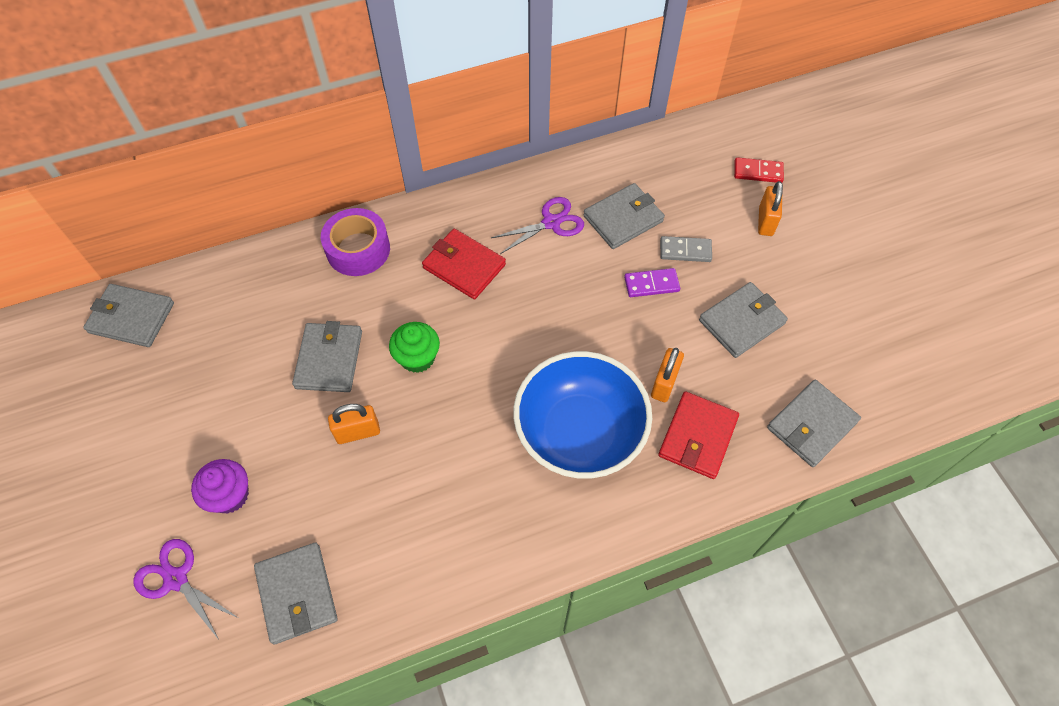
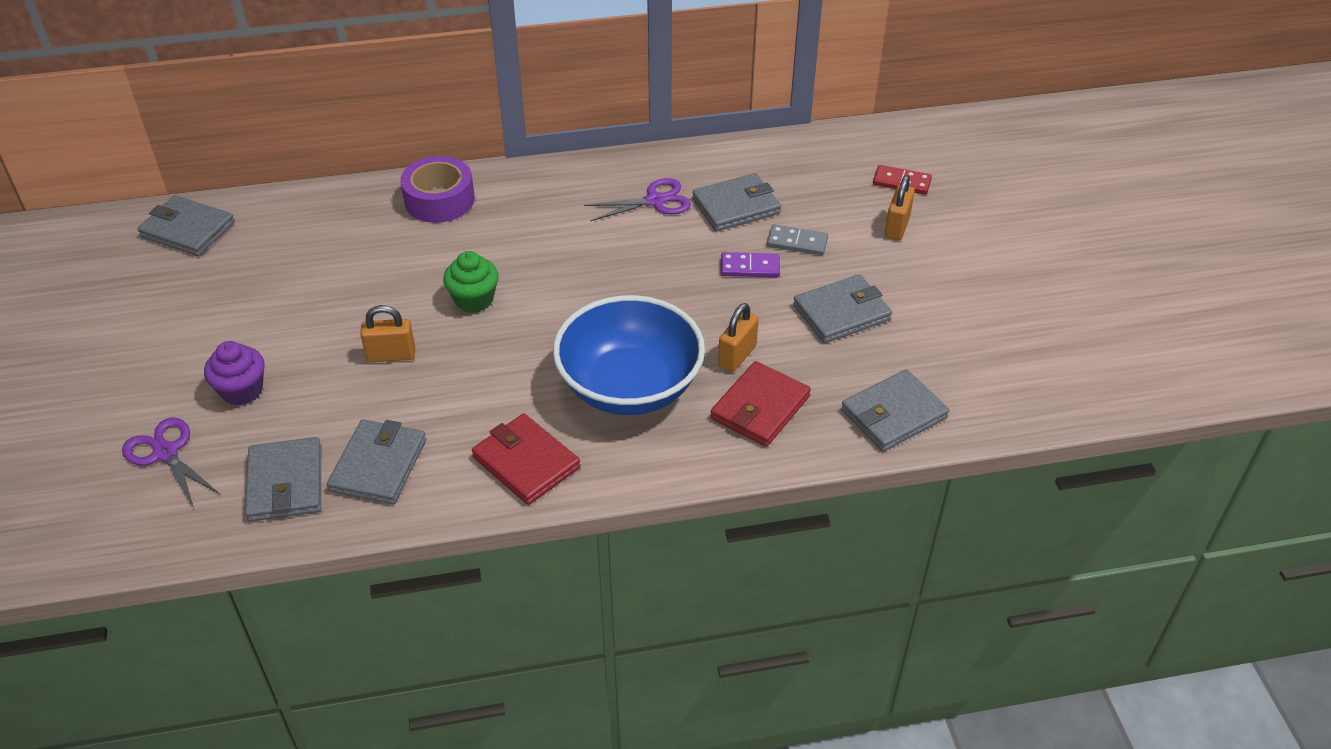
camera: 10 degrees right, 15 degrees down
(329, 359) = (380, 290): grey wallet -> grey wallet (378, 465)
(464, 266) = (548, 227): red wallet -> red wallet (526, 462)

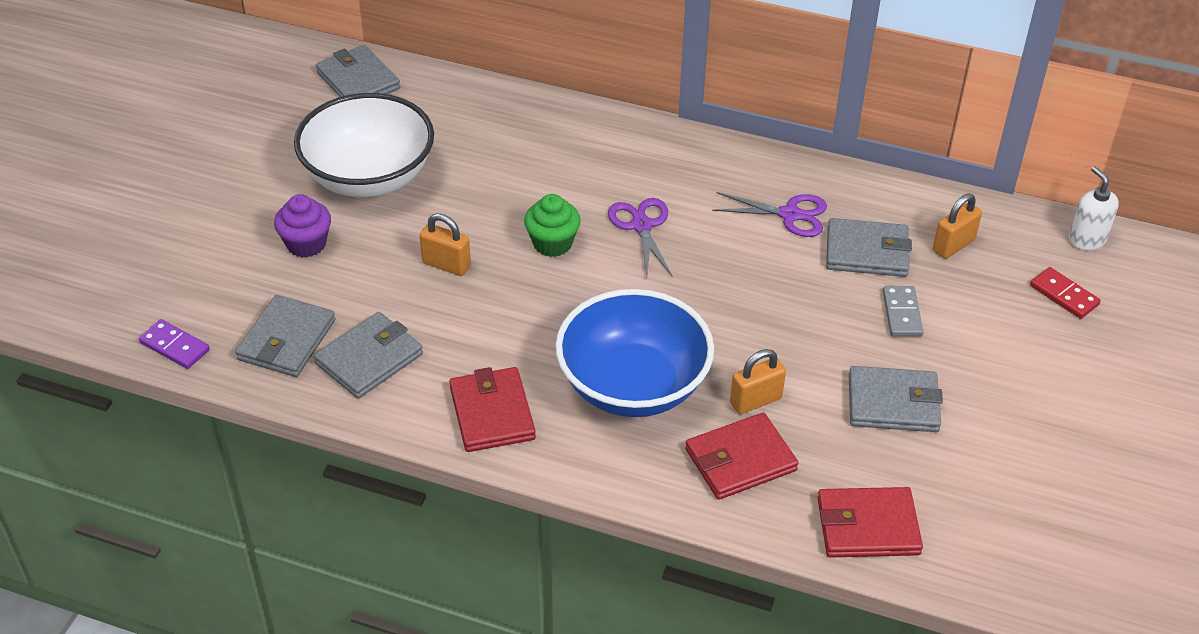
camera: 30 degrees right, 0 degrees up
(166, 453) = (214, 272): purple scissors -> purple scissors (641, 226)
(261, 309) = (369, 177): none -> white bowl
(439, 200) = (588, 135): purple tape -> none
(750, 267) = (834, 319): purple domino -> purple domino (174, 346)
(797, 242) = (902, 313): grey domino -> grey domino turned 45 degrees clockwise
(886, 136) = (1086, 239): none -> white soap dispenser
(893, 414) = (868, 526): grey wallet -> red wallet
(897, 227) = (1021, 340): orange padlock -> orange padlock (953, 245)

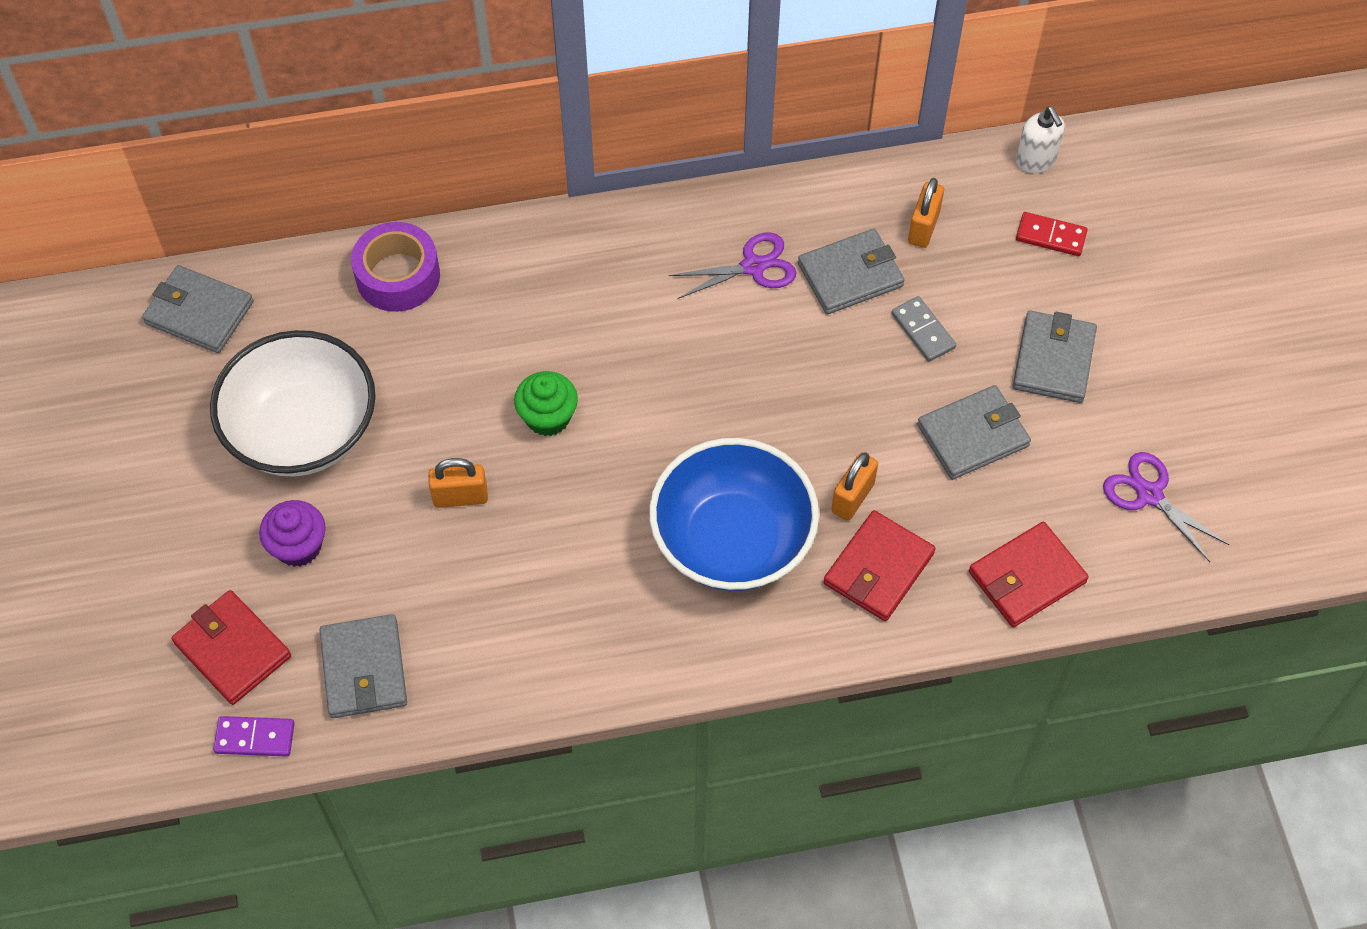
camera: 30 degrees left, 15 degrees up
(369, 359) = (462, 646): grey wallet -> grey wallet (1053, 360)
(492, 413) = (623, 642): red wallet -> red wallet (232, 650)
(513, 114) = (398, 276): none -> purple tape
(641, 226) = (621, 352): purple scissors -> purple scissors (1149, 495)
(1086, 239) = (1035, 160): white soap dispenser -> white soap dispenser turned 150 degrees counterclockwise

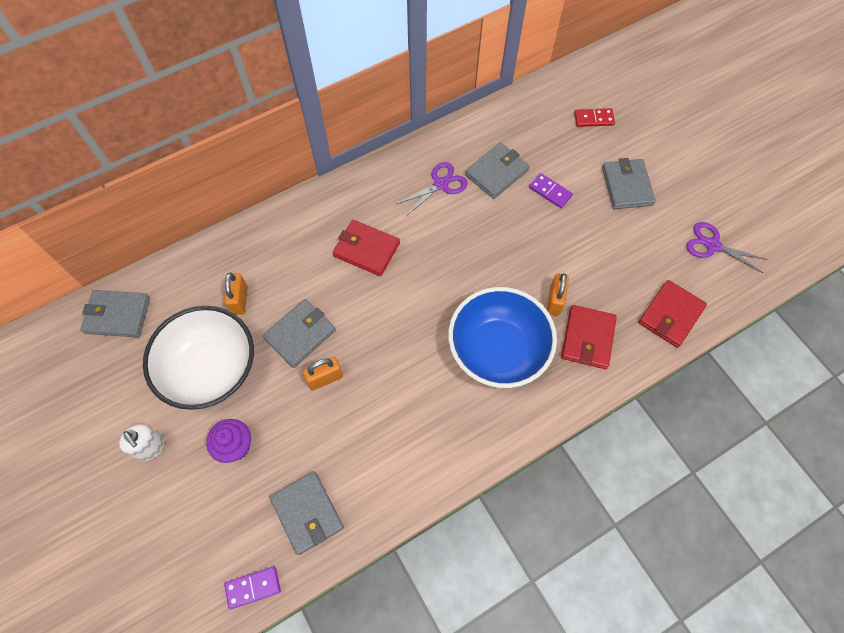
camera: 20 degrees left, 5 degrees up
(232, 650) = (217, 531): red wallet -> red wallet (366, 249)
(398, 276) = (235, 254): purple tape -> none
(548, 417) = (359, 311): green cupcake -> none
(923, 227) = (524, 134): orange padlock -> orange padlock (240, 300)
(923, 331) = (550, 192): grey domino -> purple domino
(972, 435) = (603, 242): grey wallet -> grey wallet (300, 334)
(1035, 160) = (567, 81): white soap dispenser -> white soap dispenser (150, 447)

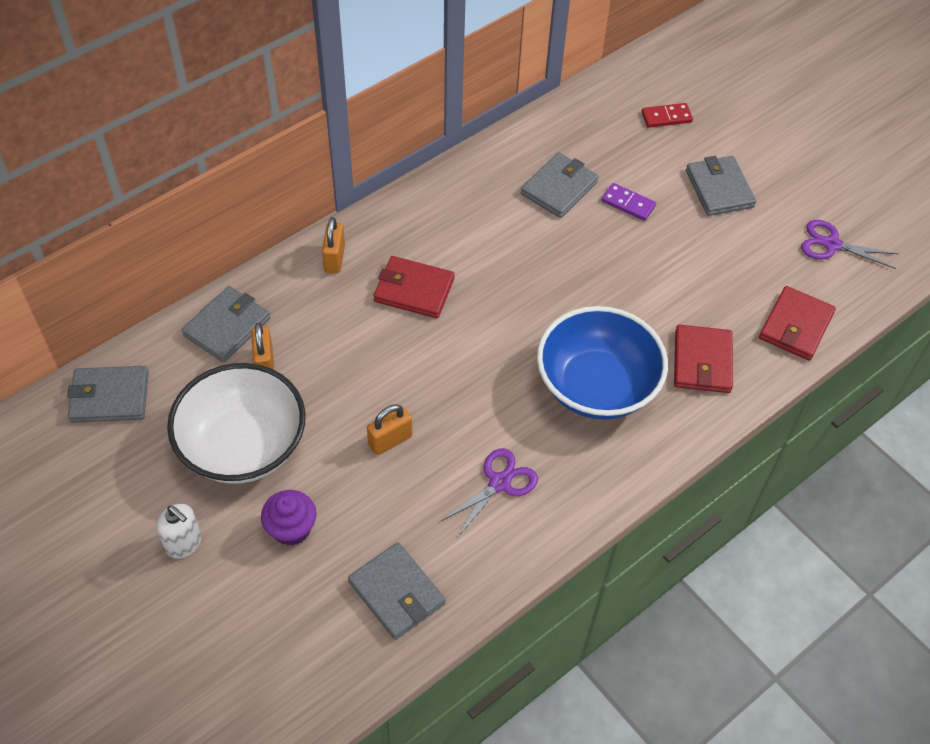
camera: 10 degrees left, 10 degrees down
(253, 587) = (345, 683): purple domino -> none
(300, 334) = (349, 394): grey wallet -> grey wallet (227, 327)
(441, 184) = (492, 207): purple scissors -> purple scissors (499, 483)
(554, 301) = (655, 324): orange padlock -> orange padlock (334, 259)

